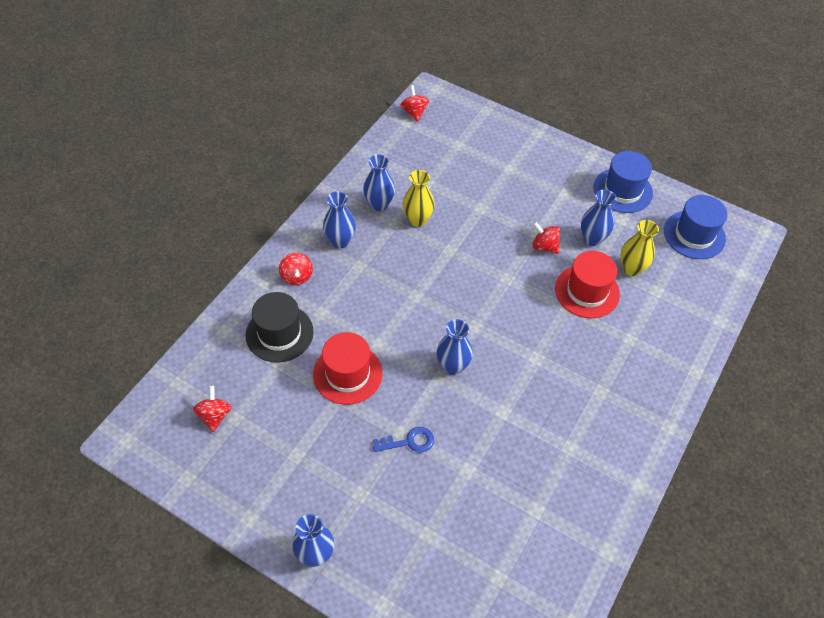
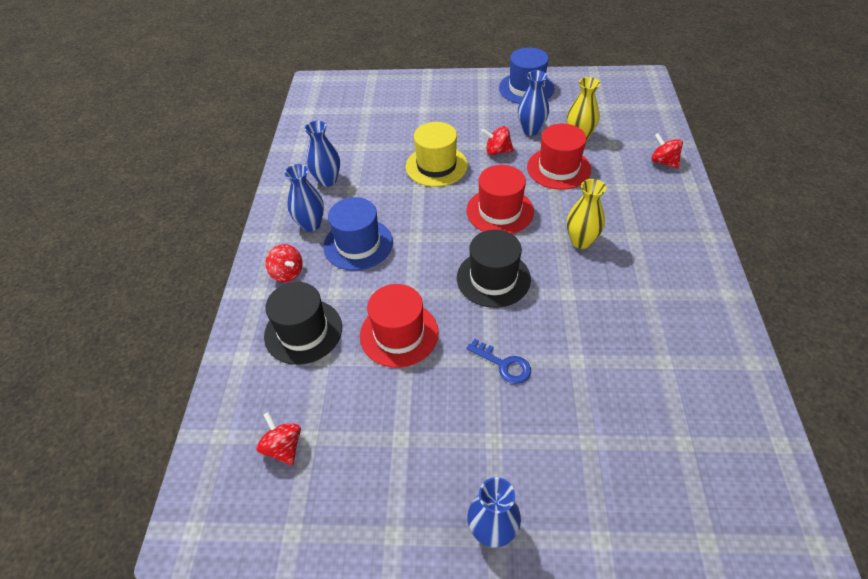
camera: 25 degrees left, 5 degrees down
(409, 442) = (503, 364): blue key -> blue key turned 75 degrees clockwise
(414, 112) = (310, 101): red spinning top -> red spinning top (663, 162)
(417, 220) = (372, 177): yellow vase -> yellow vase (581, 241)
(452, 366) = (493, 278): blue vase -> black hat
(480, 235) = (436, 166): none -> yellow hat
(503, 307) = (500, 211): none -> red hat
(694, 235) = (605, 95): blue hat -> blue hat (358, 244)

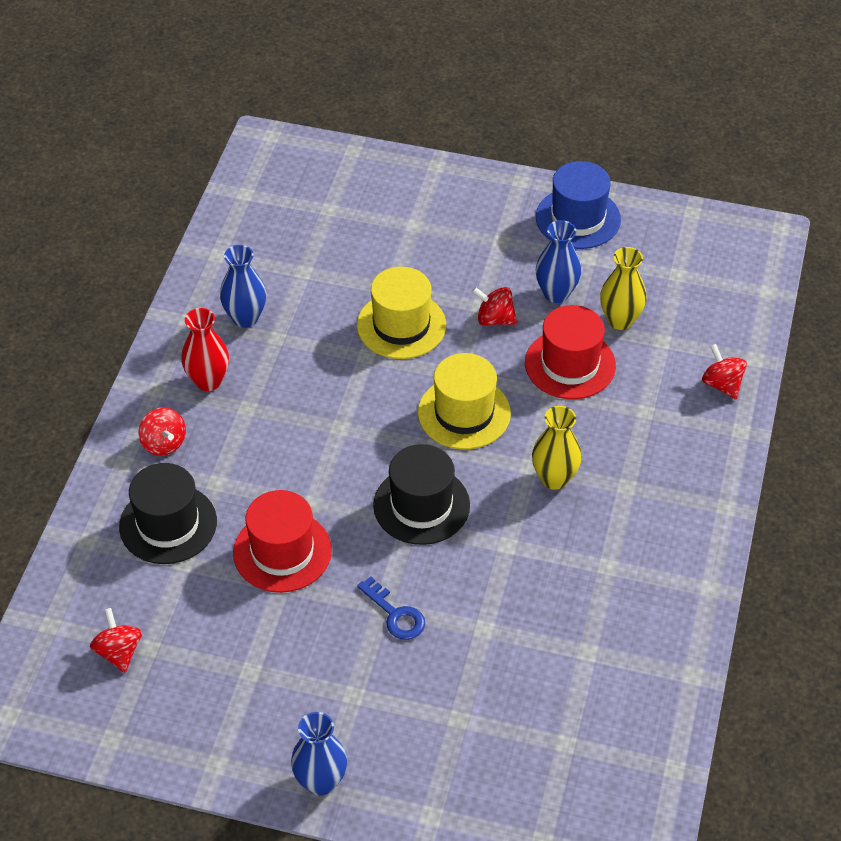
camera: 10 degrees right, 0 degrees up
(311, 224) = (208, 381): blue vase -> red vase
(358, 244) = (263, 422): blue hat -> none
(500, 211) = (464, 413): red hat -> yellow hat

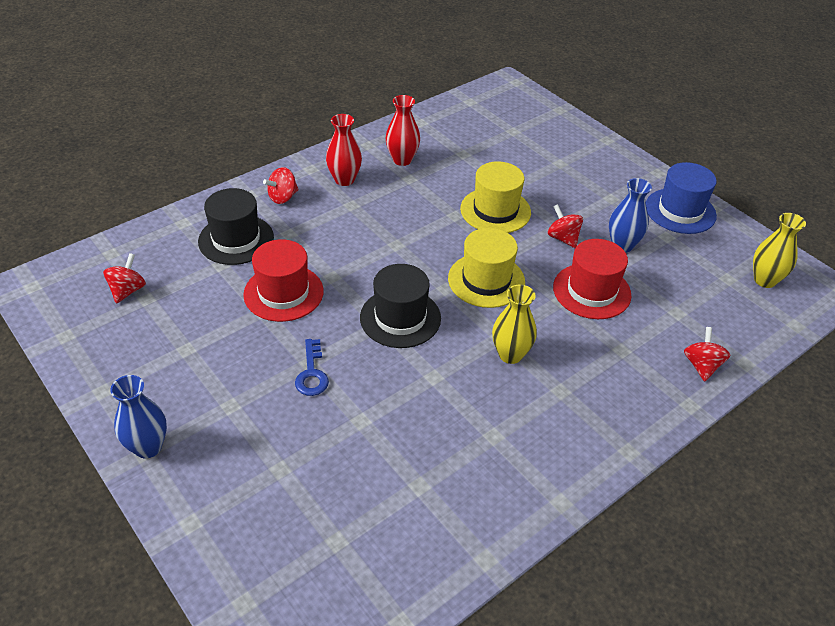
camera: 35 degrees right, 5 degrees down
(163, 443) = (283, 197): red spinning top -> red spinning top turned 45 degrees clockwise
(245, 318) = (402, 160): blue vase -> red vase
(620, 320) = (656, 284): yellow vase -> yellow vase (764, 280)

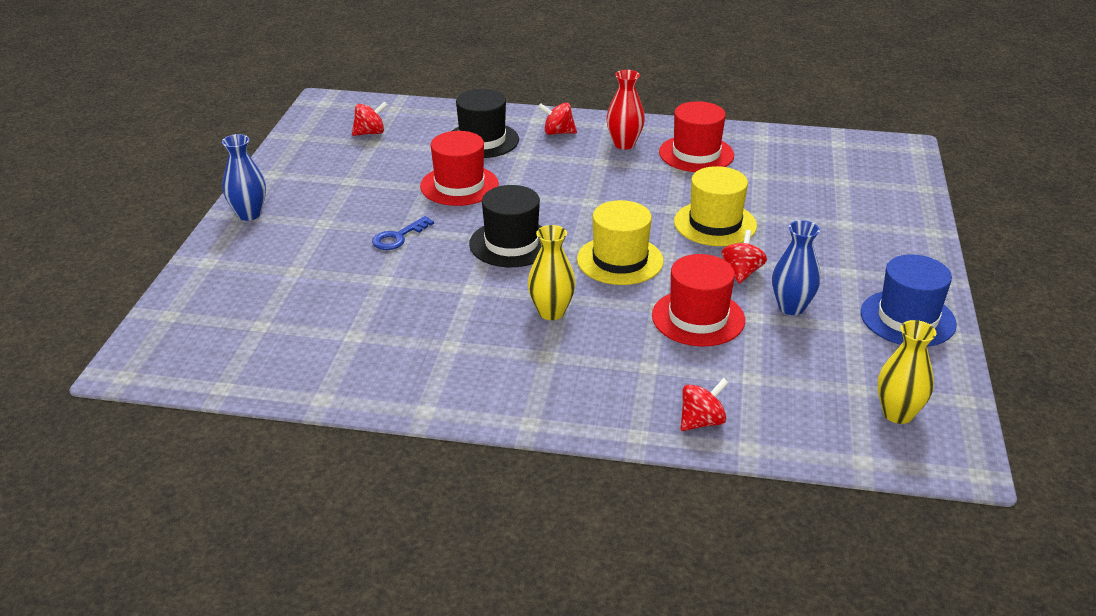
camera: 50 degrees right, 10 degrees down
(402, 160) = (696, 154): red vase -> red hat

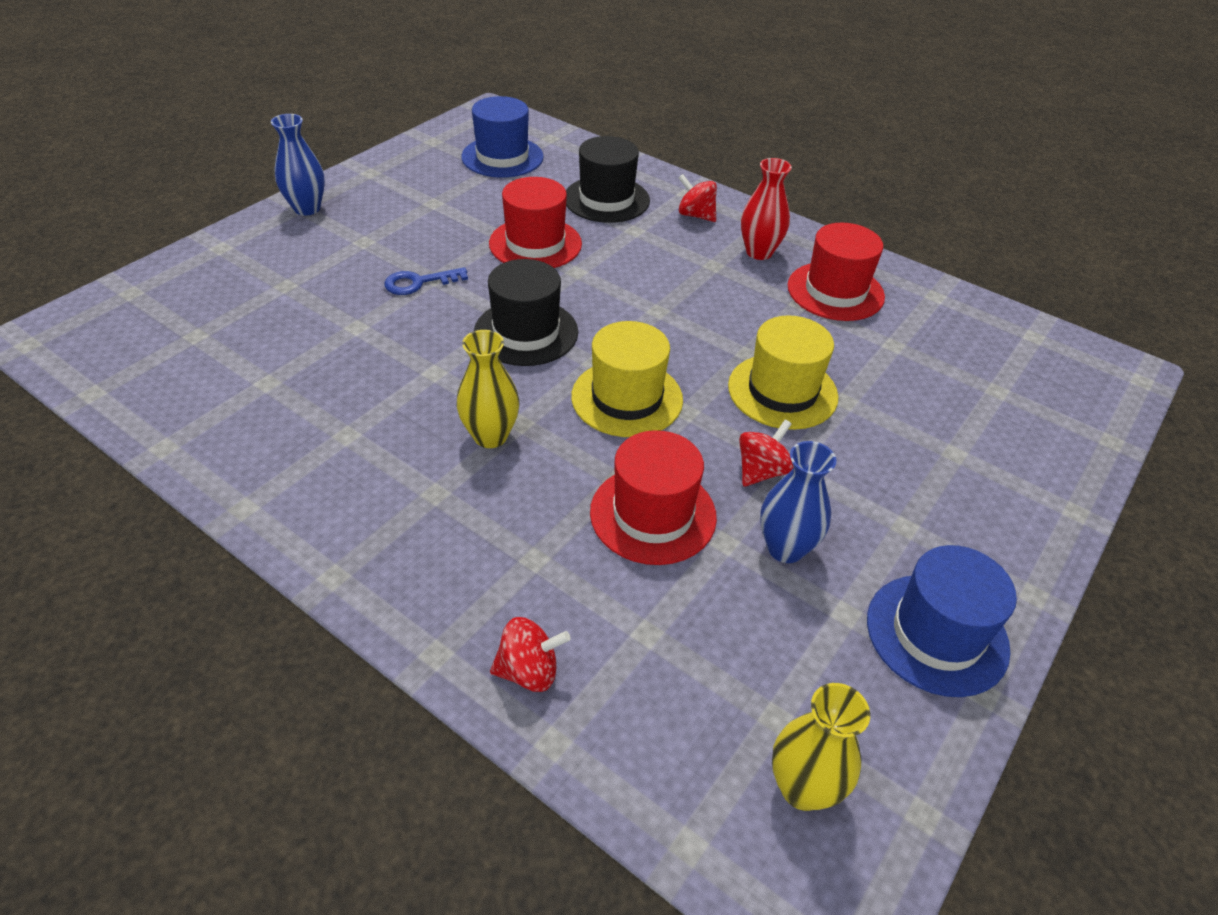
camera: 25 degrees right, 10 degrees up
(370, 133) = (502, 157): red spinning top -> blue hat

